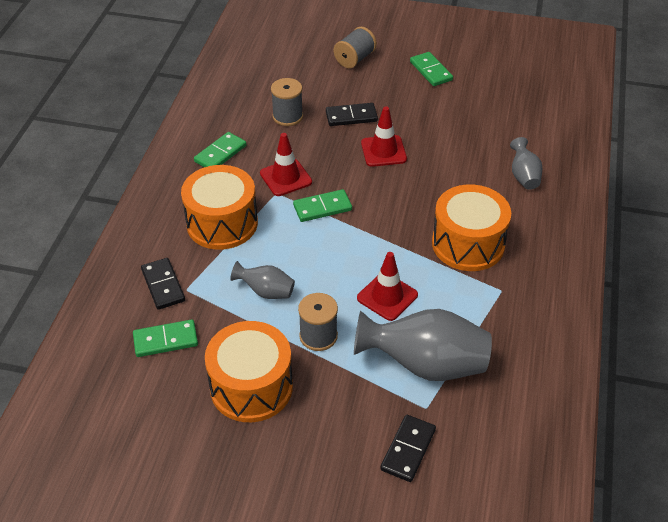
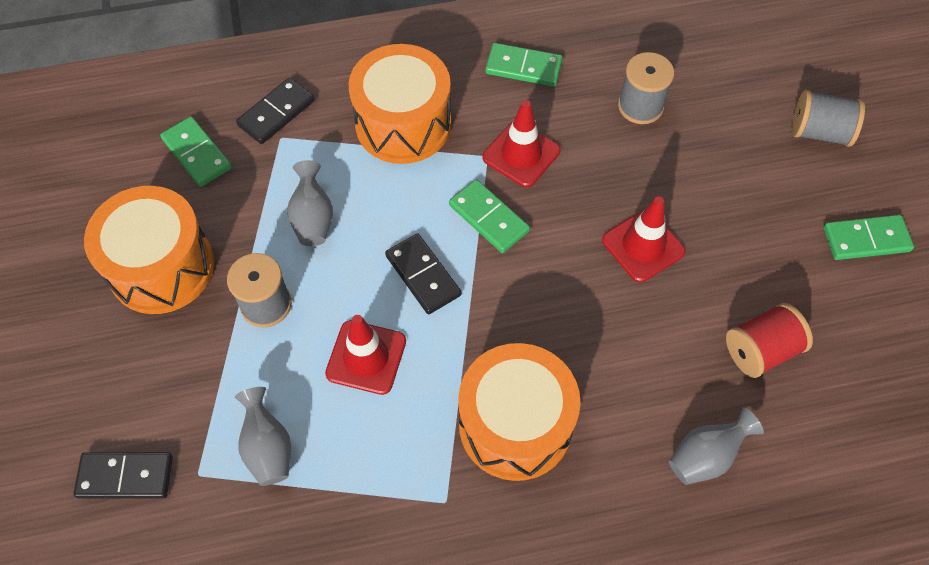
camera: 65 degrees right, 15 degrees up
(351, 116) = (690, 178): black domino -> black domino (423, 275)
(425, 365) = (268, 447): grey vase -> grey vase, size x0.50
(431, 71) = (866, 239): green domino -> green domino turned 45 degrees clockwise
(474, 133) = (761, 350): none -> red spool

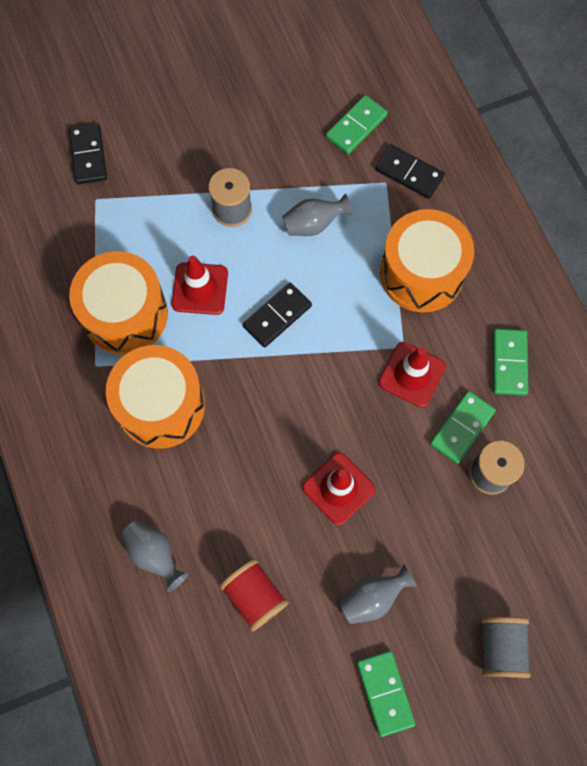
camera: 80 degrees right, 10 degrees up
(161, 267) = (251, 131): orange drum -> orange drum (125, 314)
(268, 447) = (120, 238): grey vase -> grey vase (372, 597)
(489, 218) = (341, 358): green domino -> green domino (462, 428)

